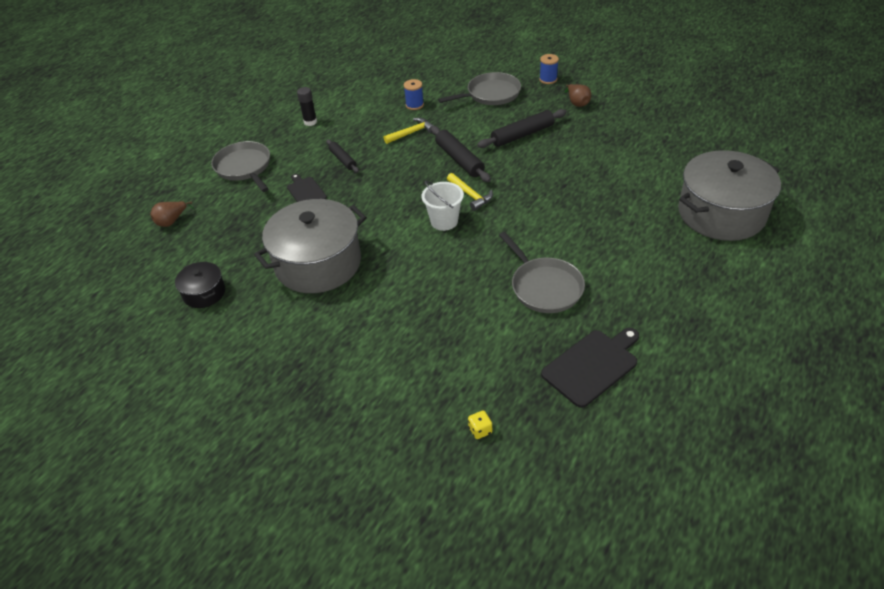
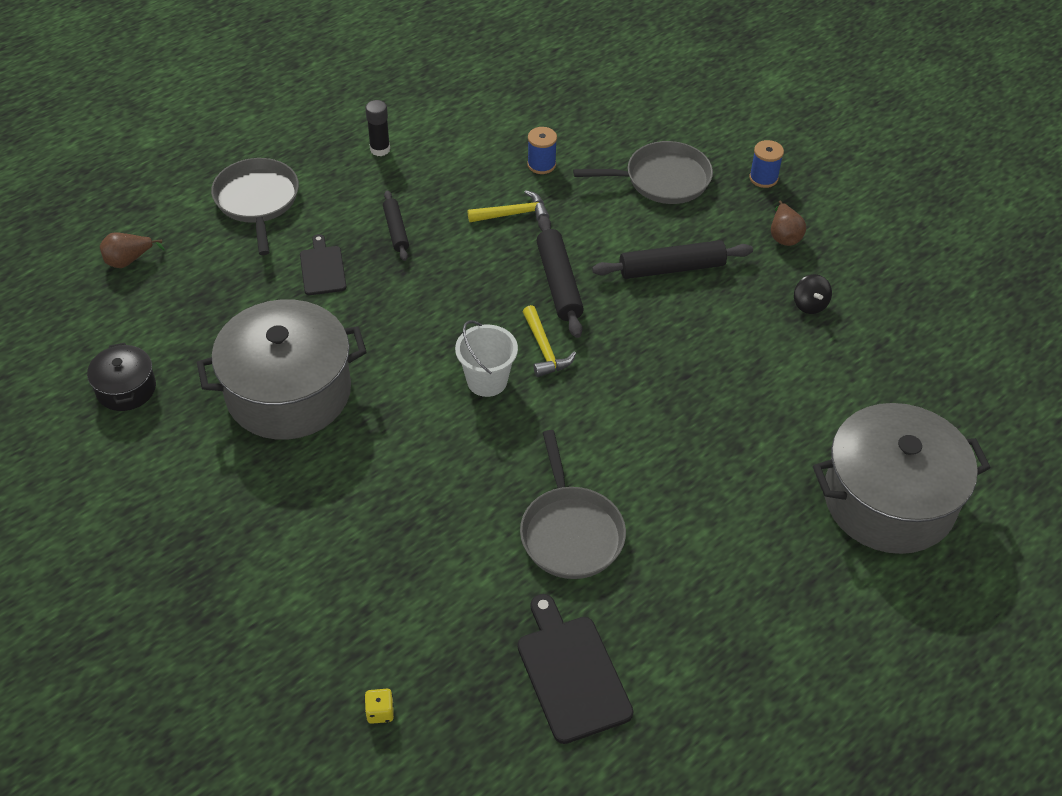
camera: 15 degrees right, 5 degrees up
(592, 365) = (571, 673): black cutting board -> black cutting board turned 90 degrees counterclockwise
(613, 131) = (809, 305): none -> black spinning top

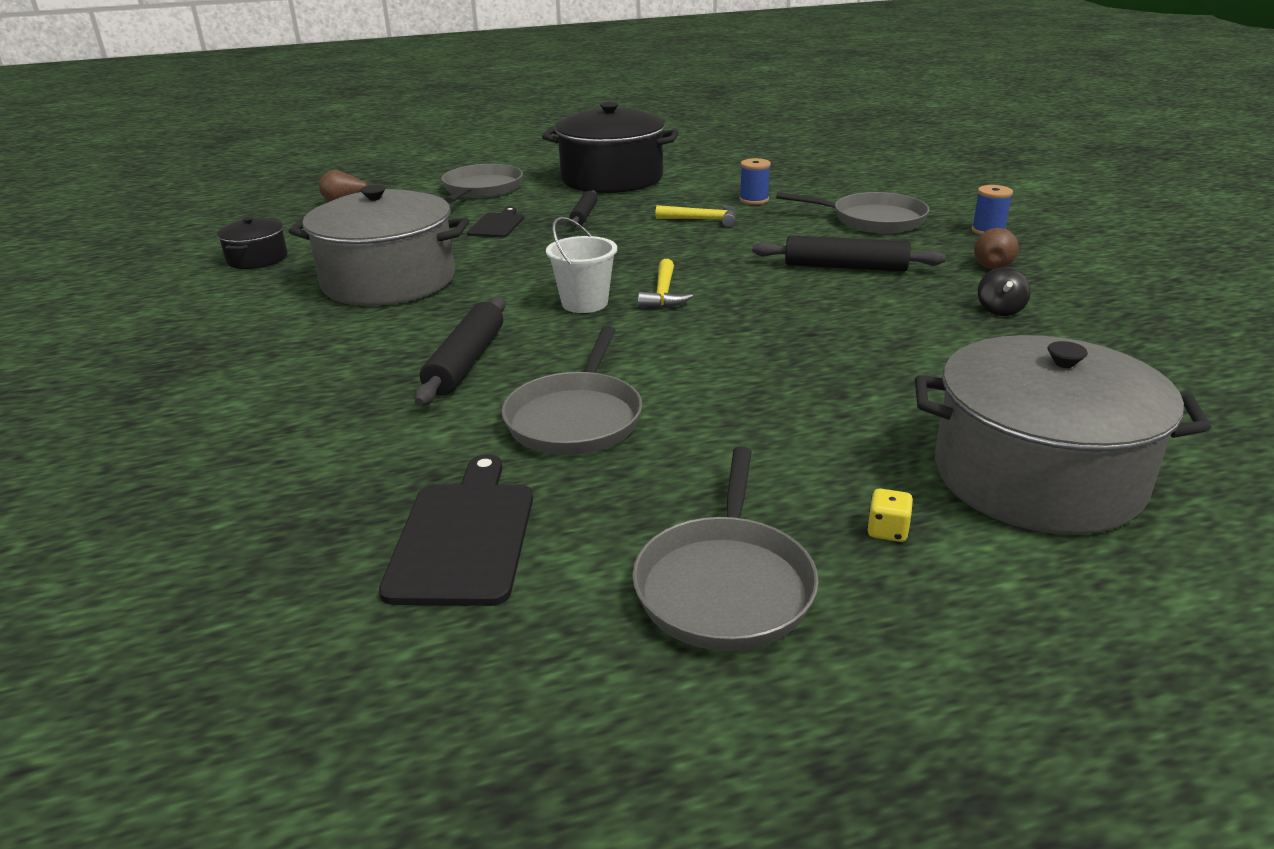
camera: 25 degrees right, 20 degrees down
(380, 149) = (612, 179): black glue stick -> black pot
(380, 712) = (206, 512): yellow dice -> yellow dice (887, 531)
(559, 283) = (714, 260): black rolling pin -> black rolling pin (466, 361)
(750, 659) = (725, 586): none -> grey pan

